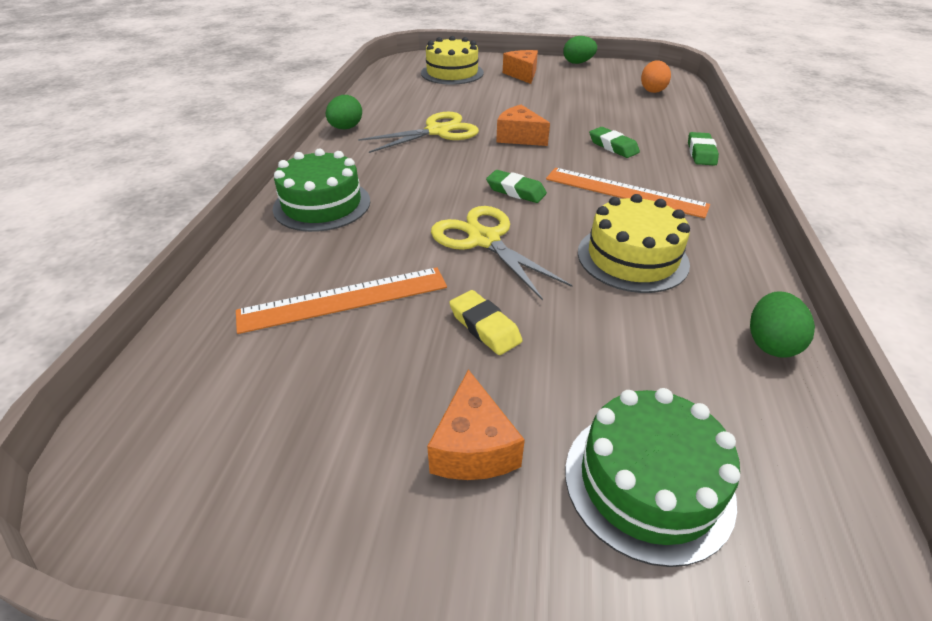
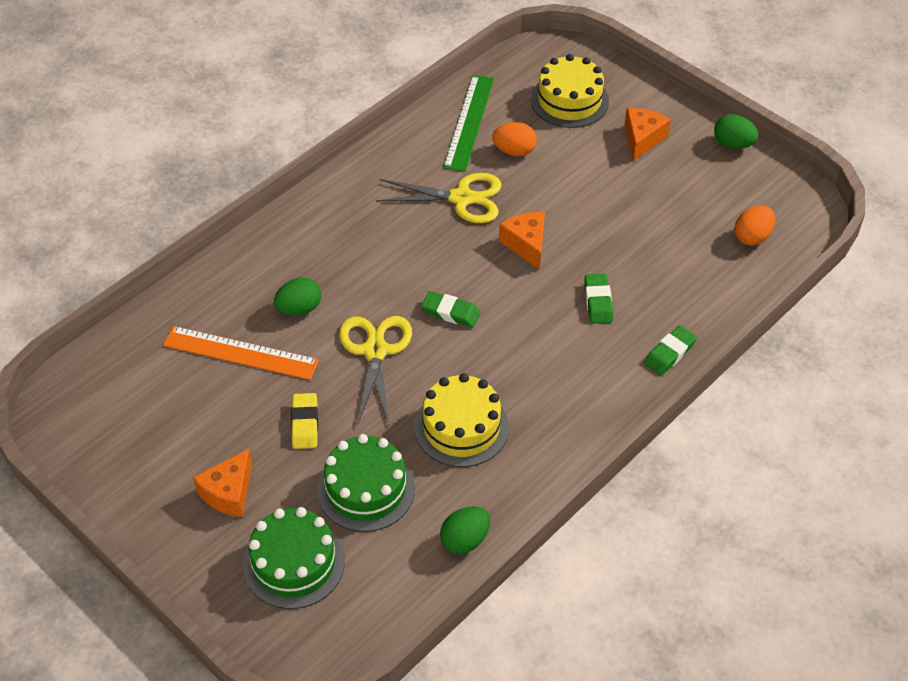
camera: 35 degrees right, 10 degrees up
(322, 204) = (293, 249): green cake -> green cake (366, 489)
(346, 128) = (386, 153): green egg -> green egg (299, 309)
(394, 98) = (469, 122): none -> green ruler
(445, 101) = (514, 151): none -> orange egg
(516, 191) = (451, 312): green eraser -> green eraser turned 45 degrees counterclockwise
(624, 192) = (538, 361): orange ruler -> none

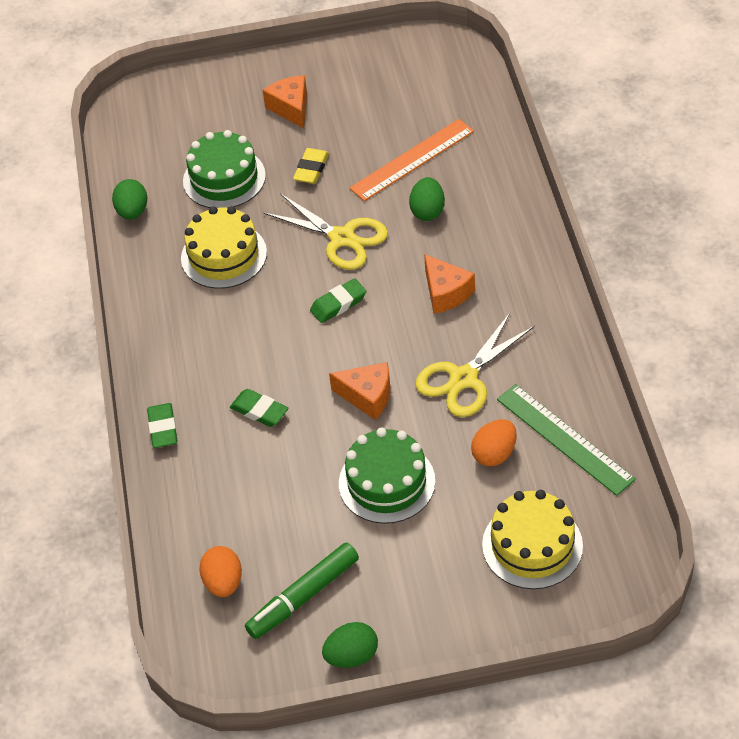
camera: 130 degrees right, 0 degrees up
(294, 563) = (204, 119): green cake -> green cake (387, 482)
(305, 424) = (311, 169): yellow eraser -> yellow eraser turned 75 degrees clockwise
(642, 139) = (424, 575): orange cheese -> orange cheese (446, 293)
(718, 189) = (303, 596): none -> green marker

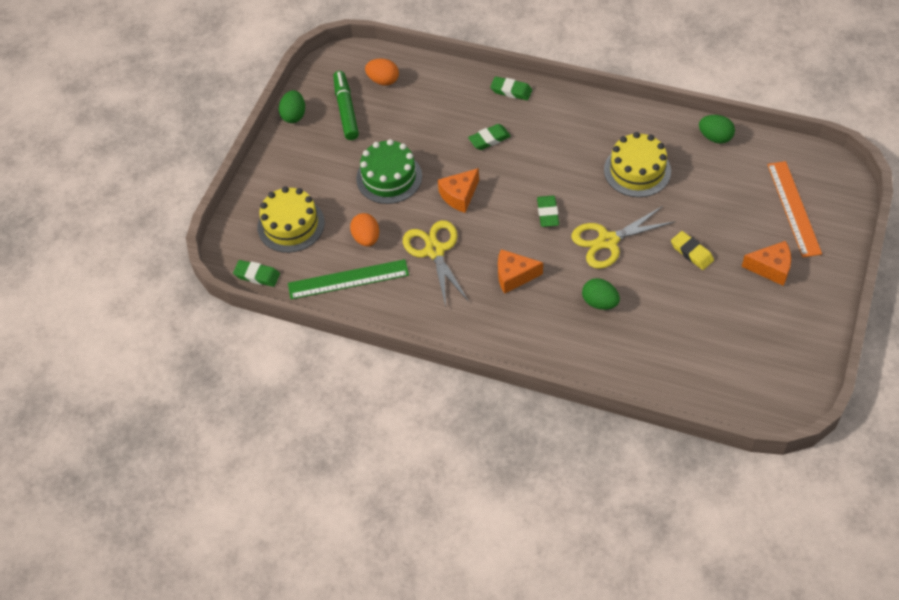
camera: 120 degrees right, 5 degrees up
(224, 178) = (716, 199): green cake -> none
(412, 160) = (660, 318): orange ruler -> orange ruler (793, 208)
(631, 535) = (257, 275): none -> green eraser

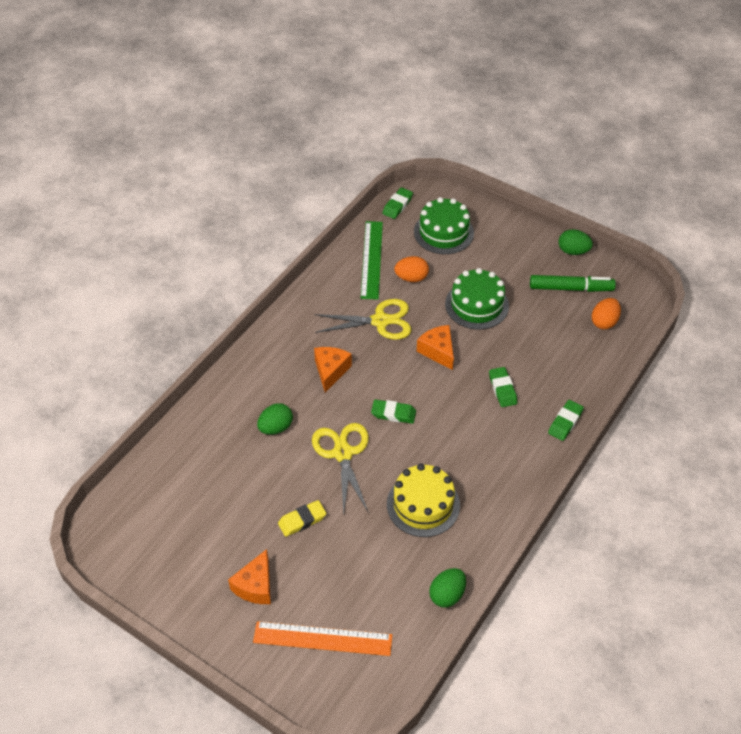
camera: 100 degrees right, 5 degrees down
(291, 225) = (443, 232): yellow cake -> green cake

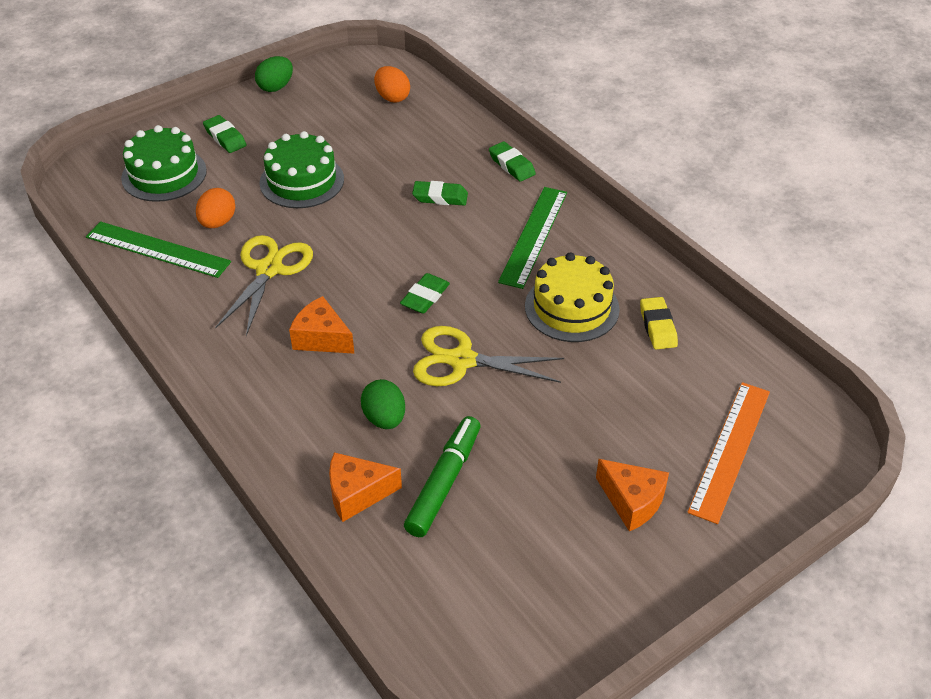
camera: 70 degrees left, 5 degrees down
(302, 520) = (548, 427): yellow eraser -> yellow eraser (657, 327)
(397, 205) = (83, 201): green eraser -> green eraser (225, 138)
(438, 351) = (351, 232): orange cheese -> orange cheese (357, 493)
(447, 594) = (702, 321): green egg -> none
(489, 460) = (534, 236): none -> green ruler
(571, 288) = (328, 105): green marker -> green marker (444, 482)

